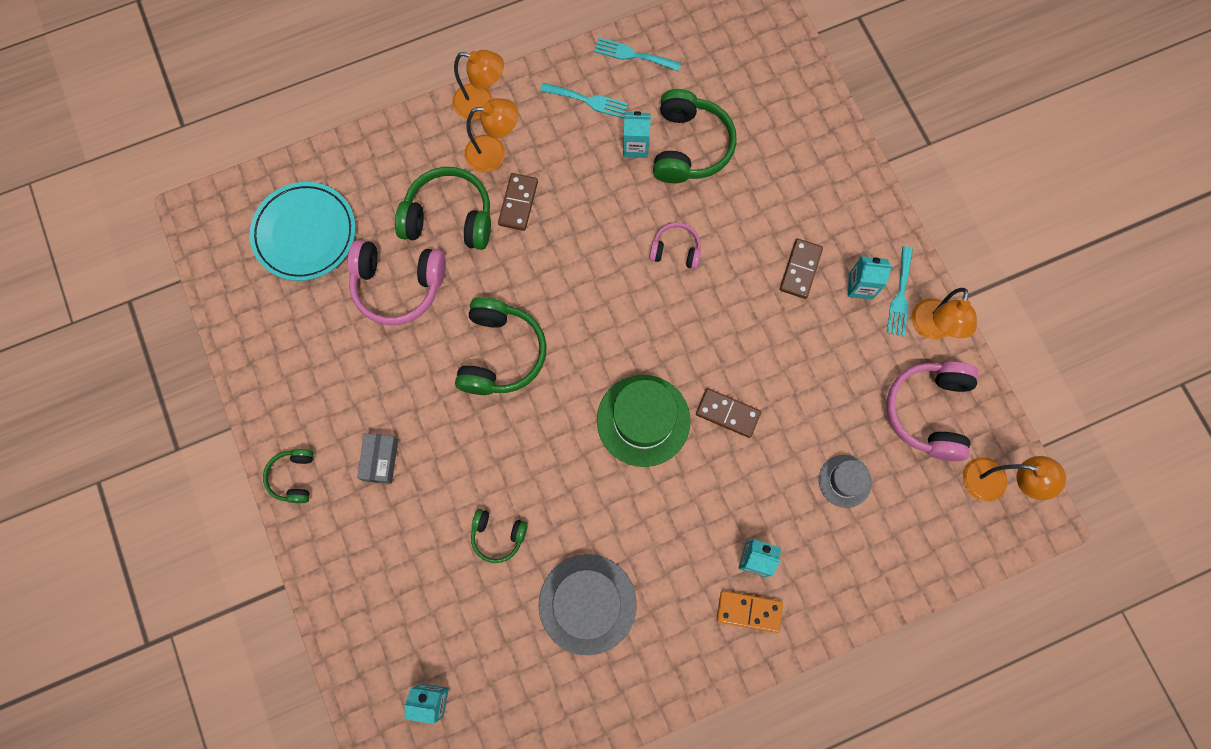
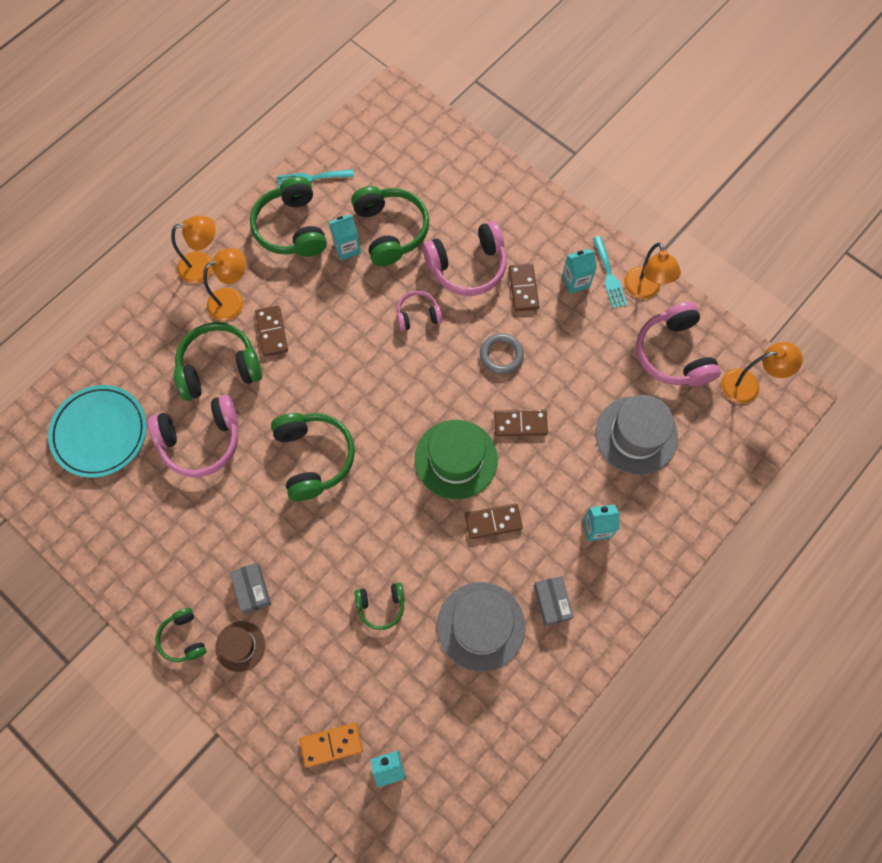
camera: 25 degrees left, 5 degrees down
(343, 511) = (240, 646): none -> brown hat
(588, 100) = (291, 228): turquoise fork -> green headphones
(650, 503) = (493, 522): none -> brown domino
(671, 614) = (552, 602): none -> grey box
(742, 331) = (501, 355): none -> grey ring
(749, 611) = (612, 571): orange domino -> orange domino (331, 745)
(752, 220) = (467, 266): none -> pink headphones
(844, 481) = (636, 435): grey hat -> grey hat, size x1.79

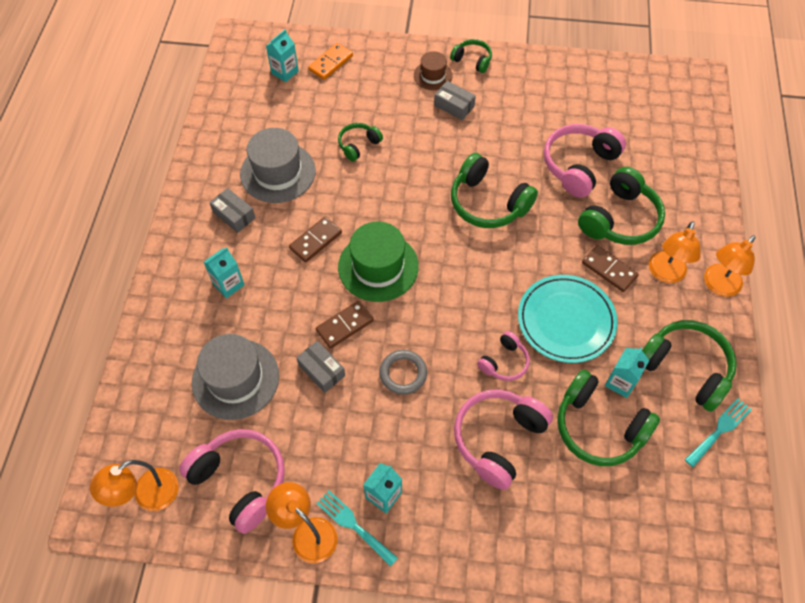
camera: 145 degrees right, 10 degrees down
(100, 432) = (652, 129): turquoise plate -> turquoise plate (566, 321)
(523, 288) = (429, 452): brown domino -> none
(563, 398) = (321, 370): none -> grey box

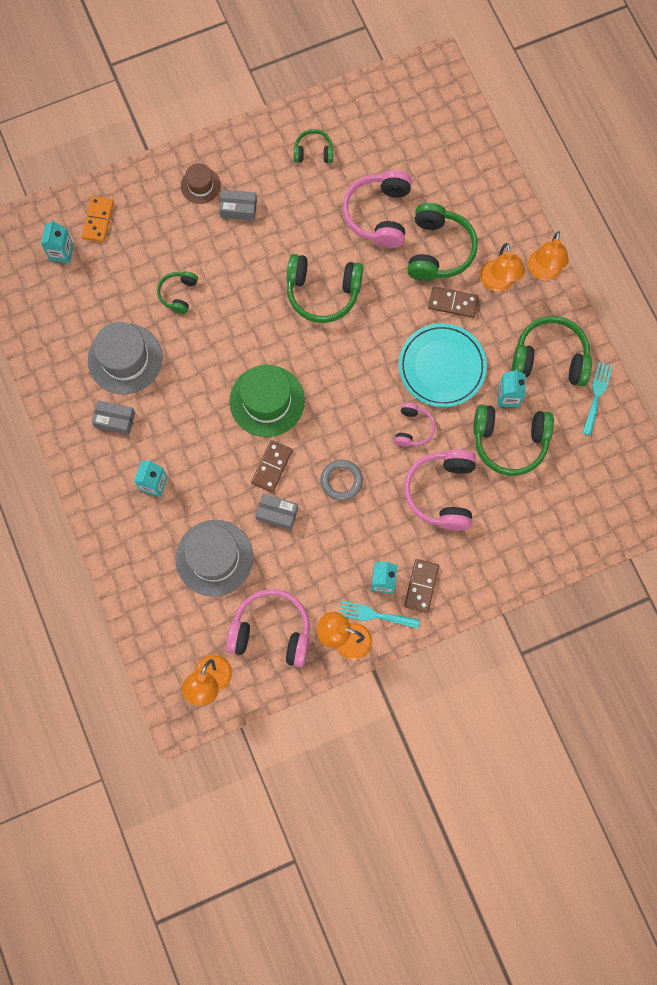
camera: 30 degrees left, 15 degrees up
(315, 240) = (200, 405): brown domino -> brown domino (421, 586)
(472, 60) = (226, 150): green headphones -> green headphones (313, 152)

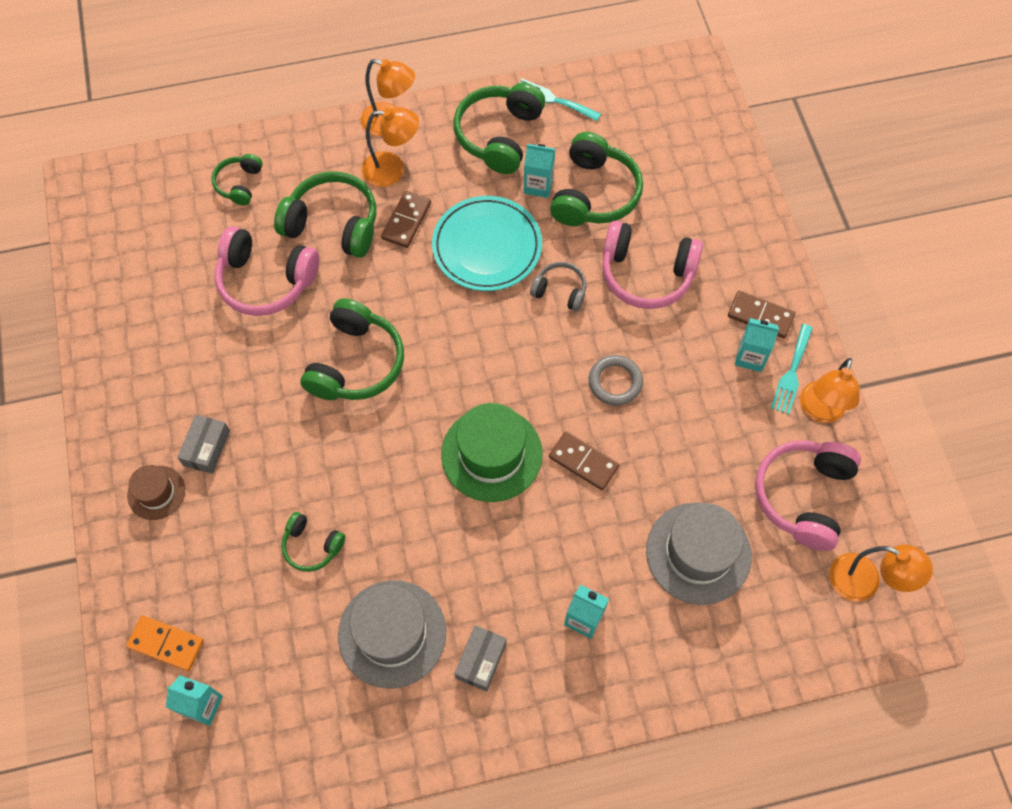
camera: 80 degrees left, 10 degrees down
(277, 513) = (647, 465): grey box -> none
(313, 152) = (153, 342): green headphones -> green headphones (239, 184)
(413, 428) = (560, 291): pink headphones -> grey headphones

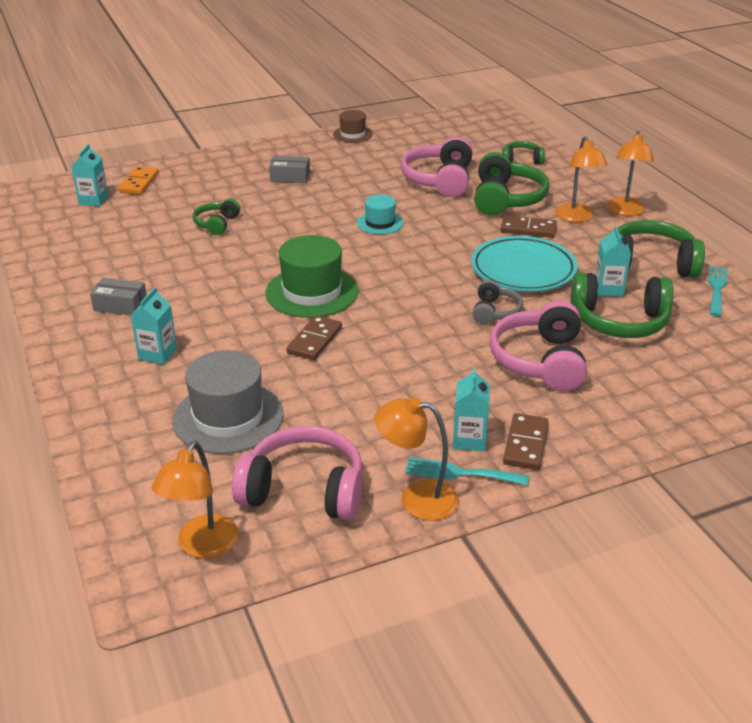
camera: 80 degrees right, 30 degrees down
(156, 492) = (252, 165): brown hat -> brown hat (352, 134)
(356, 363) = (380, 223): green headphones -> turquoise hat
(392, 633) = (145, 264): grey hat -> none
(615, 382) = (406, 351): grey ring -> none

